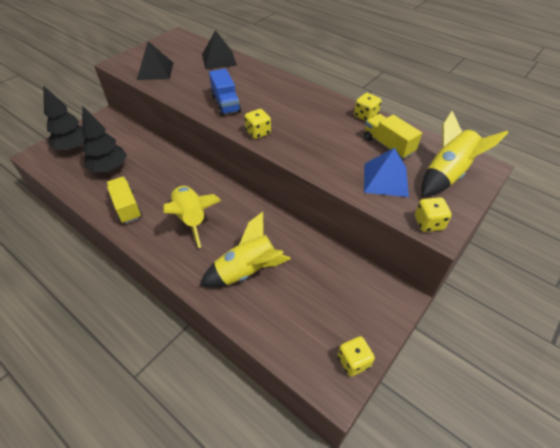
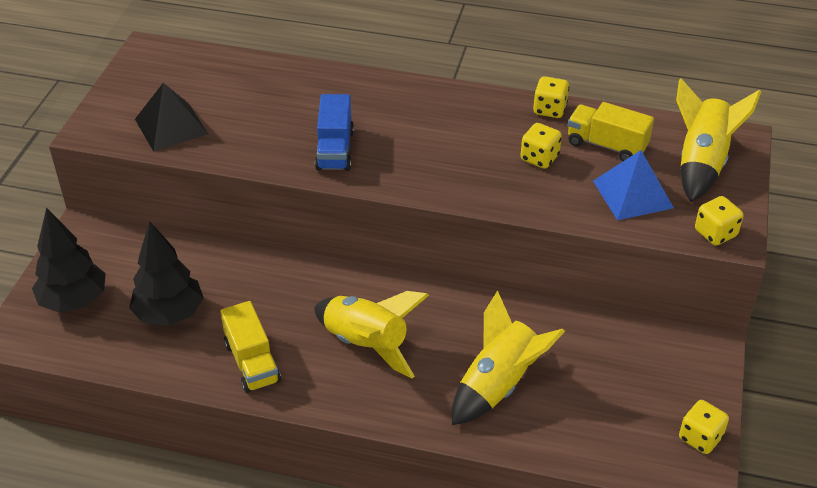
camera: 25 degrees left, 5 degrees down
(126, 207) = (252, 362): yellow truck -> yellow truck turned 150 degrees counterclockwise
(219, 59) = (260, 76): black pyramid -> none
(225, 104) = (335, 150): blue truck -> blue truck turned 45 degrees clockwise
(258, 132) = (419, 181): yellow dice -> yellow dice (539, 158)

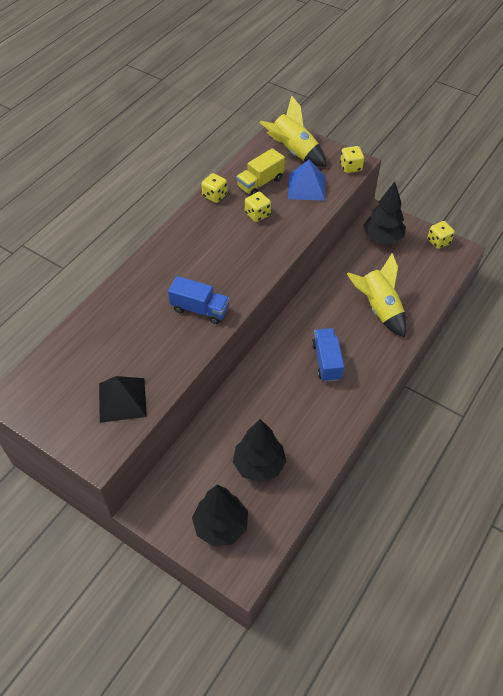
camera: 70 degrees left, 10 degrees up
(252, 362) = (320, 425): yellow truck -> none
(366, 344) = (326, 361): yellow rocket -> blue truck
(658, 358) = (382, 238): none -> black tree

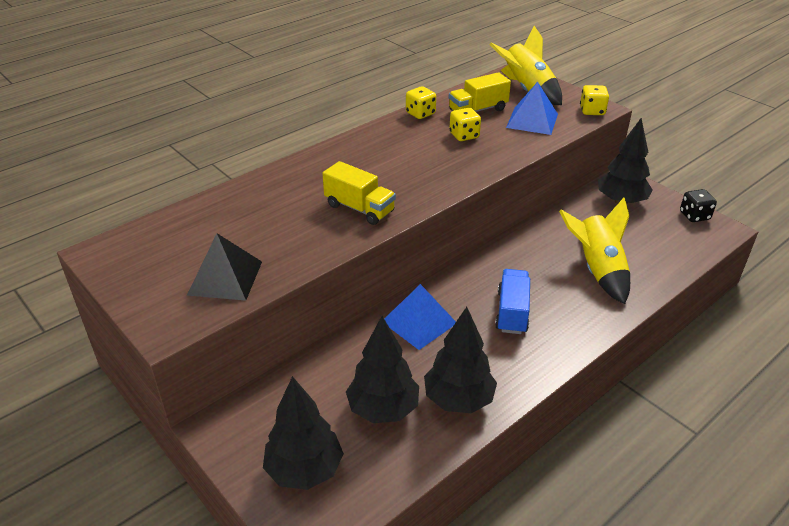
camera: 15 degrees right, 15 degrees down
(200, 309) = (359, 208): blue truck -> yellow truck
(262, 385) = (419, 322): none -> blue pyramid
(309, 444) = (458, 400): none -> black tree
(438, 241) = (694, 216): yellow dice -> black dice

